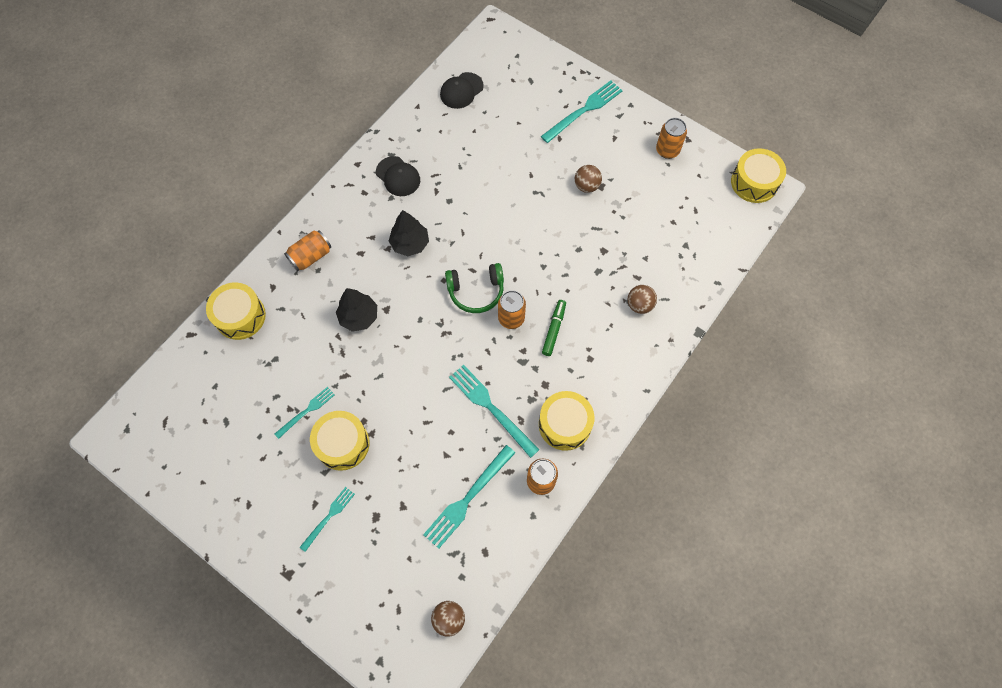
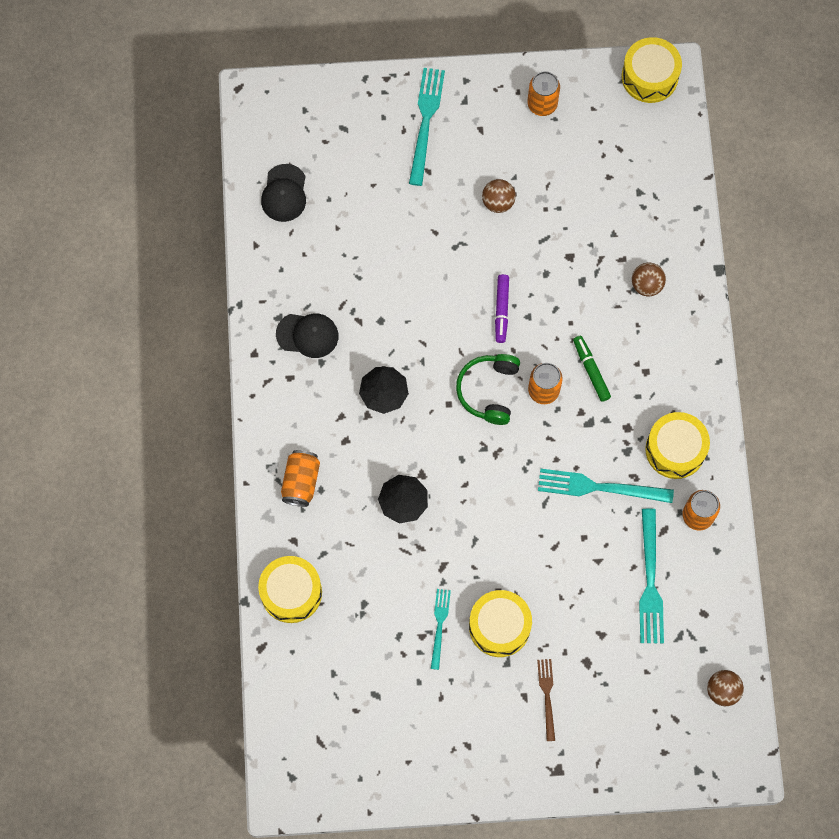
camera: 40 degrees left, 5 degrees up
(328, 517) = (547, 696): turquoise fork -> brown fork
(476, 291) = (488, 391): green headphones -> green headphones turned 150 degrees clockwise
(529, 250) = (501, 310): none -> purple marker

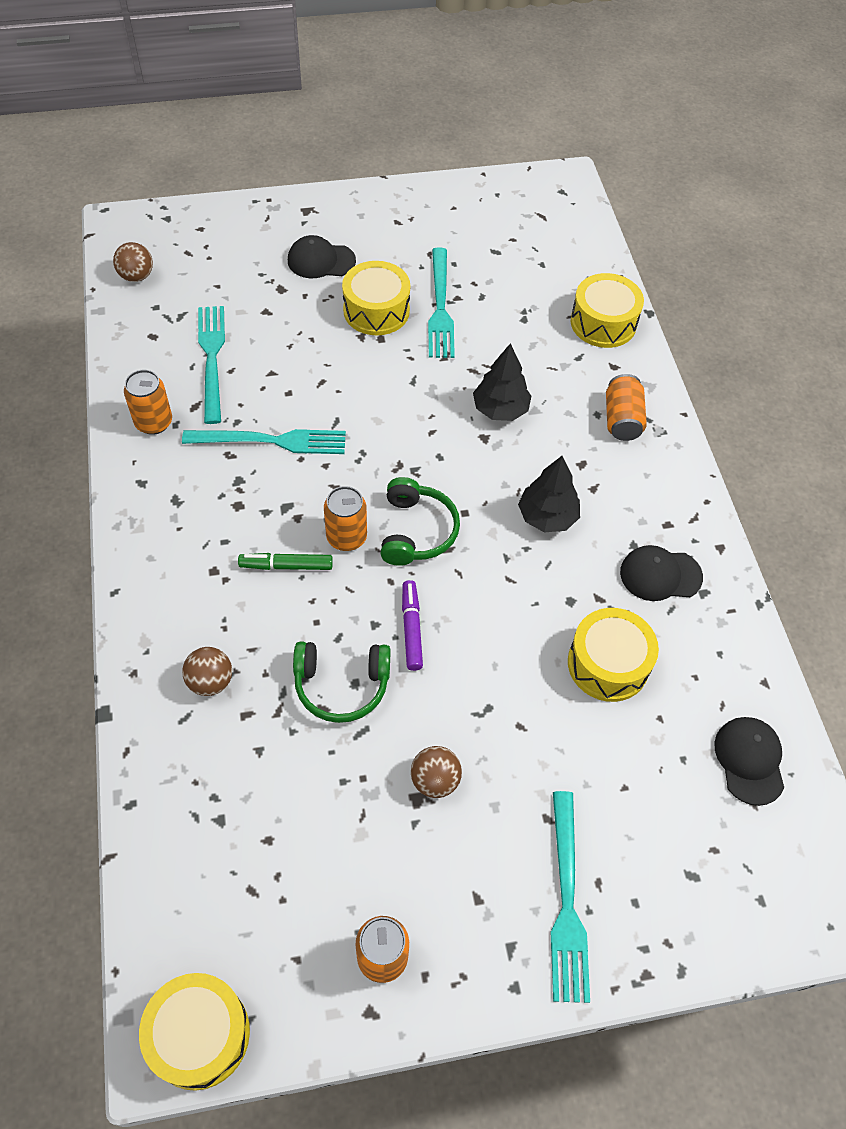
camera: 170 degrees right, 15 degrees down
(439, 626) = (440, 307): turquoise fork -> turquoise fork, size x1.69
(547, 696) = (321, 261): brown fork -> black cap
(555, 273) = (341, 685): none -> green headphones
(591, 370) = (286, 566): green marker -> green marker turned 120 degrees clockwise
(675, 449) = (178, 486): yellow drum -> yellow drum (608, 664)

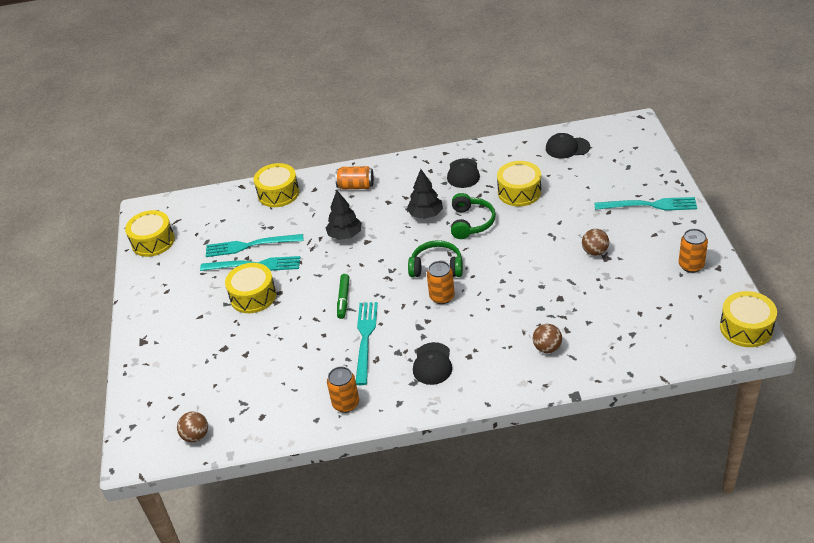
camera: 80 degrees left, 15 degrees down
(212, 359) = (288, 379): turquoise fork -> turquoise fork (250, 245)
(286, 566) = (464, 322): green marker -> green marker (343, 299)
(321, 261) = (199, 329): black cap -> black cap (432, 364)
(341, 685) = (543, 291): green headphones -> green headphones (471, 222)
(411, 628) = (504, 265): purple marker -> none
(498, 197) = (153, 241): none -> yellow drum

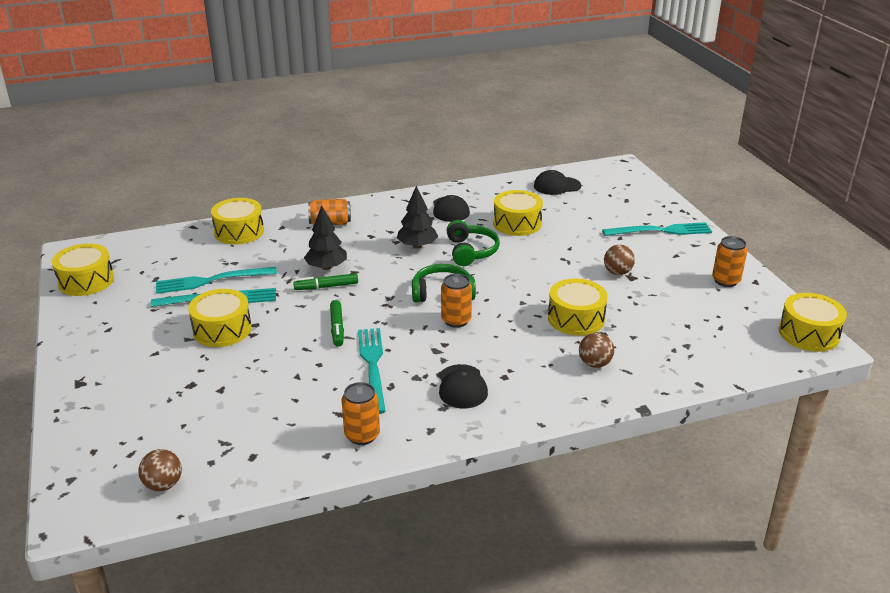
camera: 15 degrees left, 10 degrees down
(341, 256) = (326, 287): none -> green marker
(544, 300) = (576, 318): none -> yellow drum

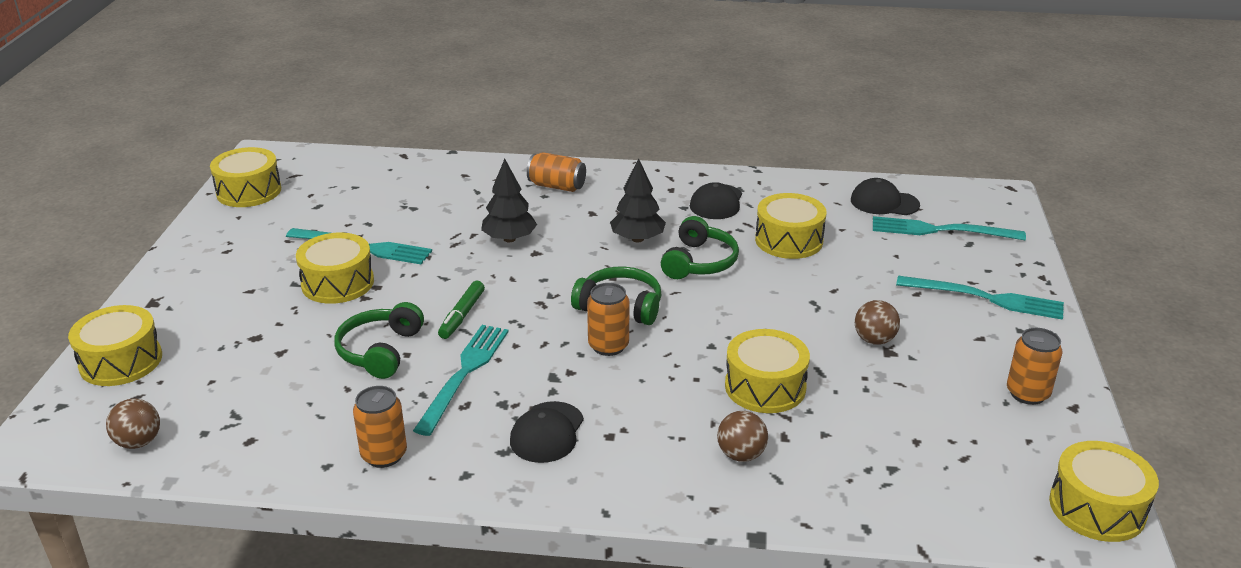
camera: 25 degrees right, 0 degrees up
(212, 280) = (373, 223): turquoise fork -> turquoise fork (941, 230)
(239, 232) = (447, 173): yellow drum -> yellow drum (121, 361)
(297, 367) = (380, 351): none -> green headphones
(326, 287) = (490, 262): green marker -> none

